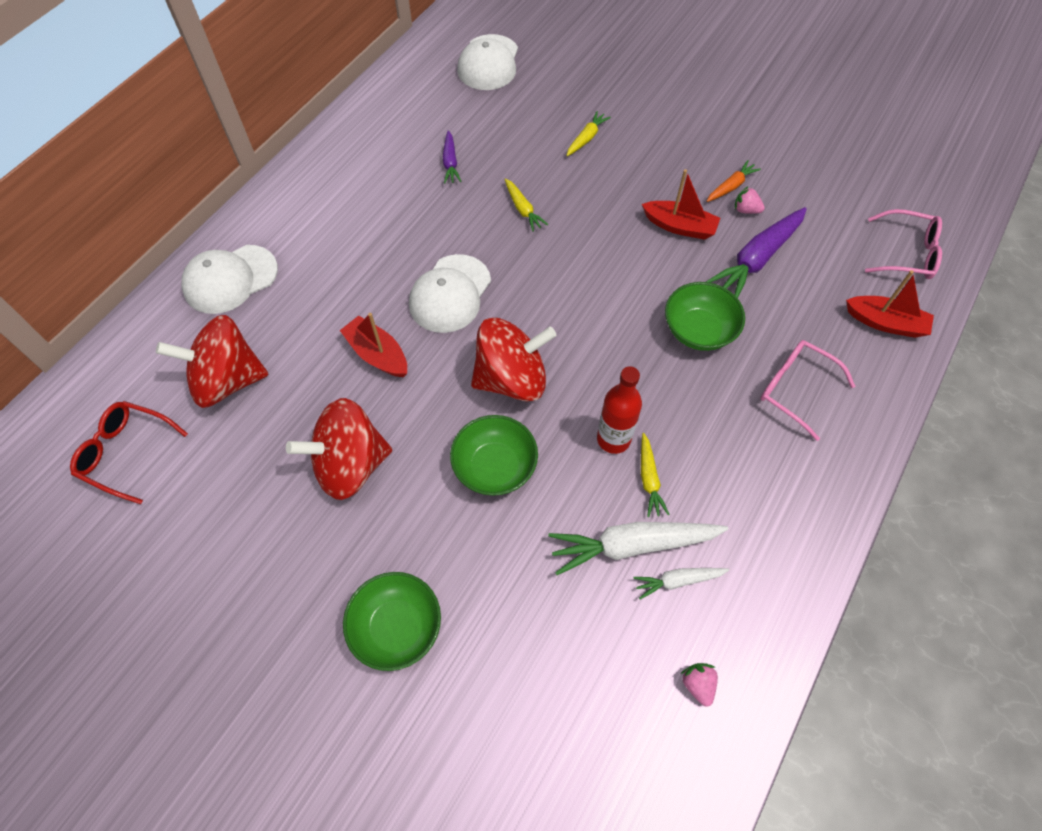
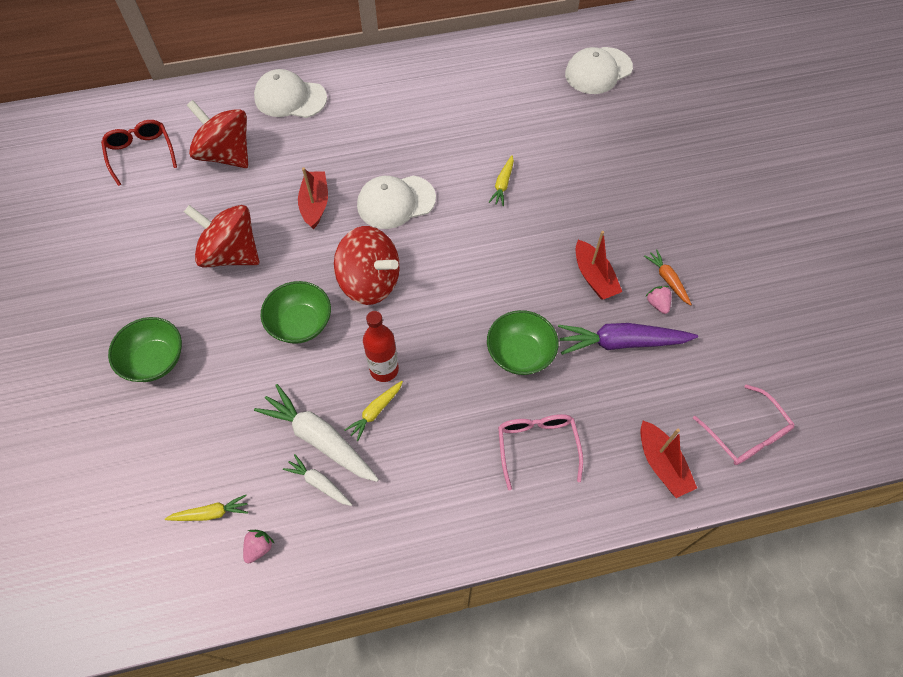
camera: 45 degrees right, 0 degrees up
(450, 162) = (493, 120): purple carrot -> none
(586, 138) = (603, 169): yellow carrot -> yellow carrot (211, 513)
(731, 186) = (667, 280): orange carrot -> orange carrot turned 120 degrees counterclockwise

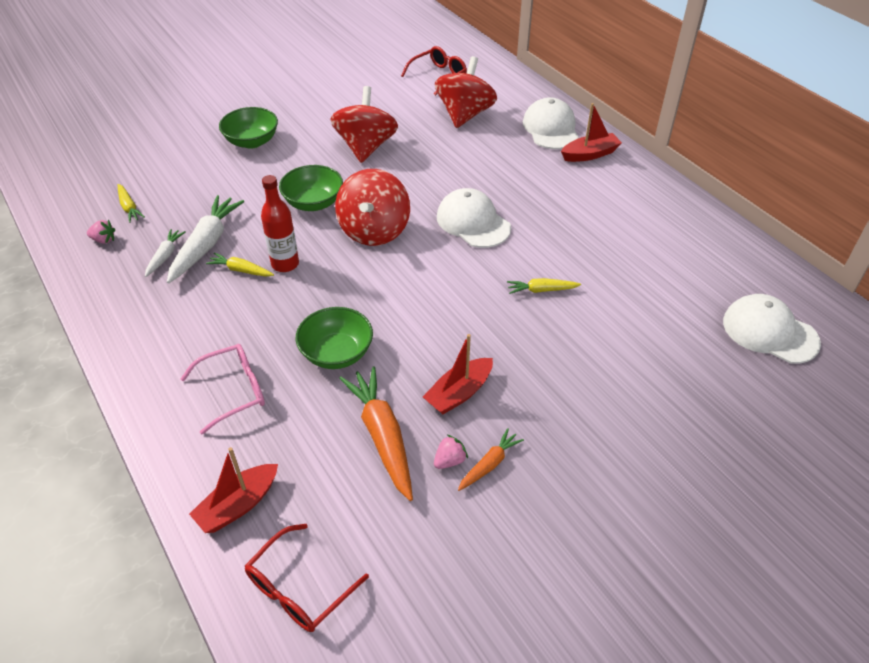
camera: 70 degrees right, 15 degrees down
(315, 204) = (441, 176): red boat -> red boat (590, 154)
(621, 342) = (382, 436): purple carrot -> orange carrot
(745, 434) = (299, 588): pink glasses -> red glasses

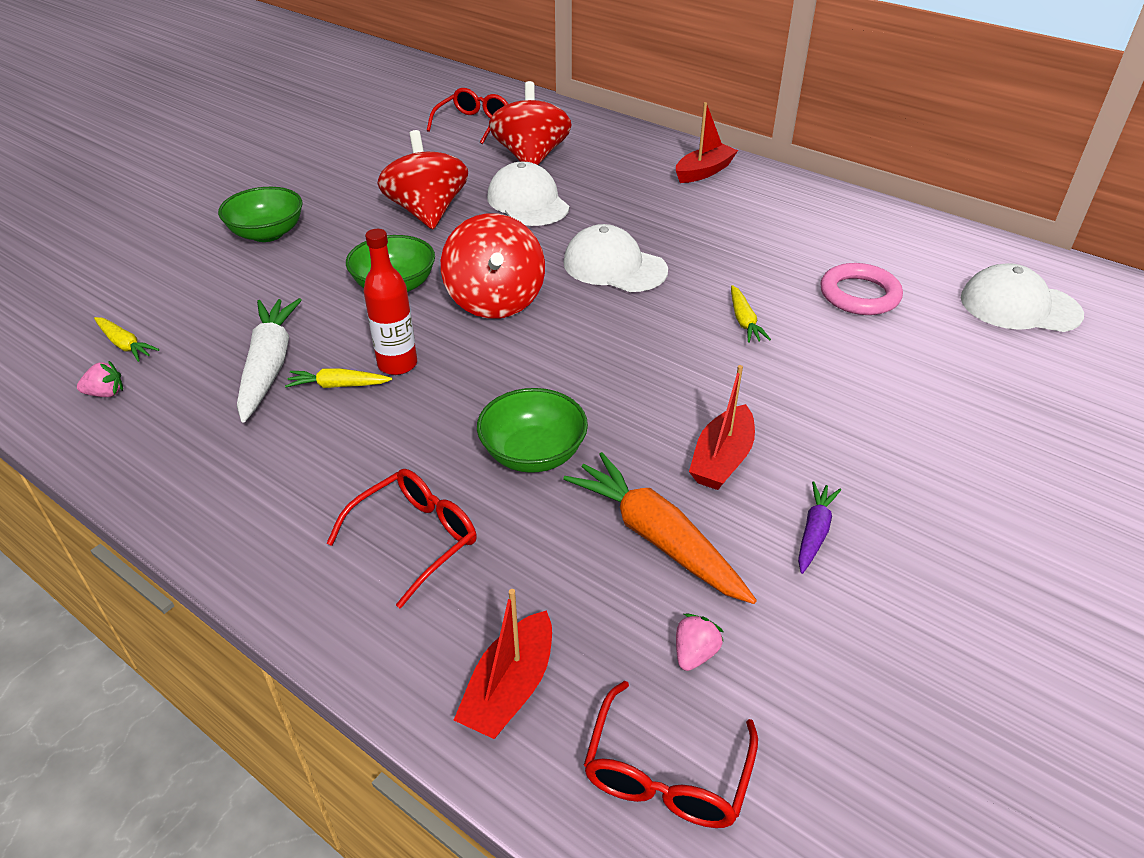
camera: 20 degrees left, 5 degrees down
(165, 256) = (214, 393): white carrot -> none
(233, 391) = (415, 539): pink glasses -> red glasses
(449, 460) = (762, 542): pink strawberry -> pink strawberry (694, 653)
(489, 464) = (814, 532): orange carrot -> purple carrot
(541, 290) = (744, 321): yellow carrot -> yellow carrot turned 75 degrees counterclockwise
(551, 128) = (642, 154): white cap -> white cap (528, 202)
(644, 290) = (859, 295): none -> pink ring

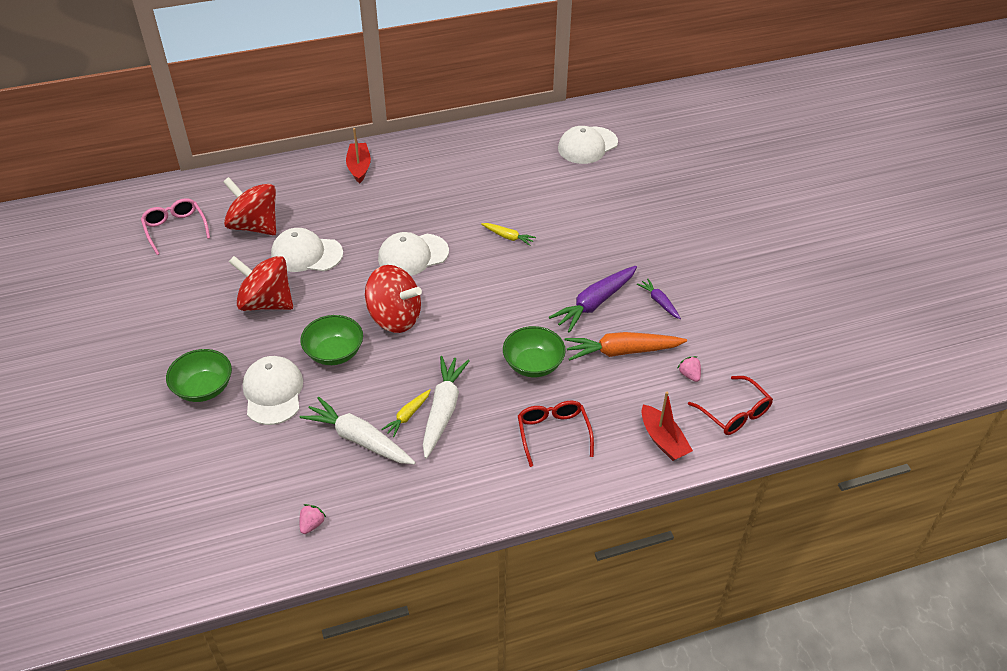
camera: 55 degrees left, 5 degrees up
(125, 345) = (266, 501): yellow carrot -> none
(297, 275) = (273, 392): none -> white cap
(373, 410) = (443, 410): none -> white carrot
(397, 364) = (413, 384): red bottle -> none
(473, 124) = (175, 229): red glasses -> pink glasses
(722, 459) = (594, 303): red boat -> purple carrot
(859, 295) = (528, 187): pink ring -> none

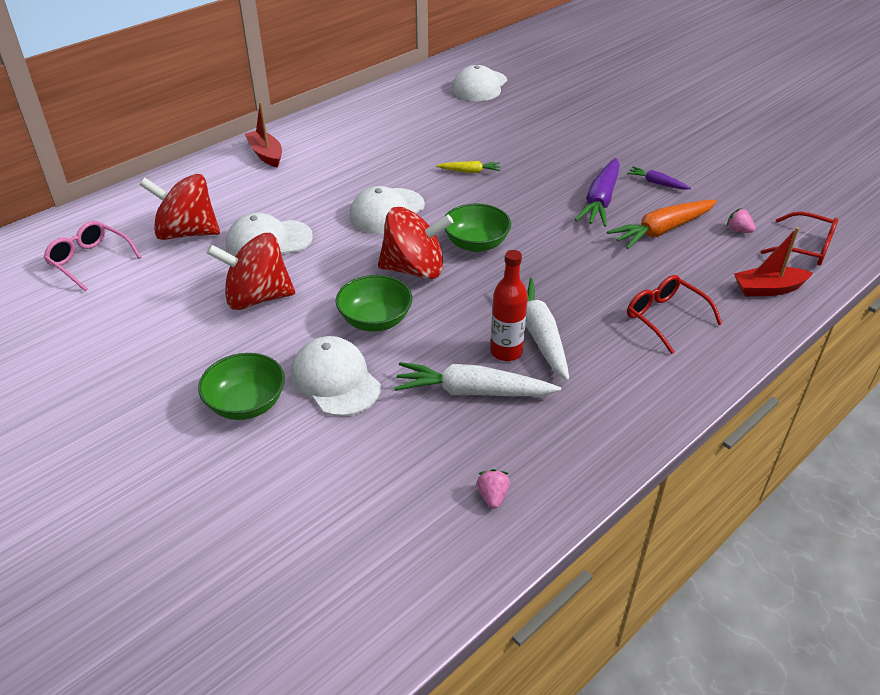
camera: 25 degrees left, 5 degrees down
(407, 416) = (506, 352): yellow carrot -> red bottle
(533, 364) = (590, 266): green bowl -> green bowl (476, 244)
(663, 440) = (768, 289): red boat -> red boat turned 135 degrees clockwise

